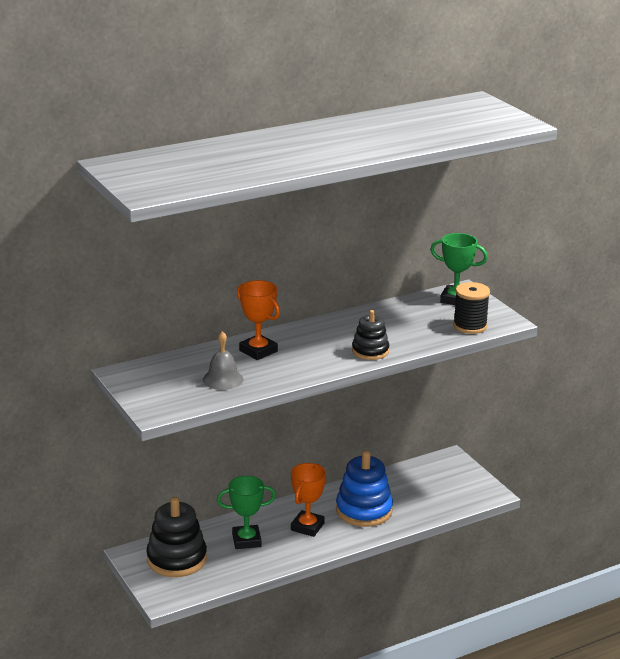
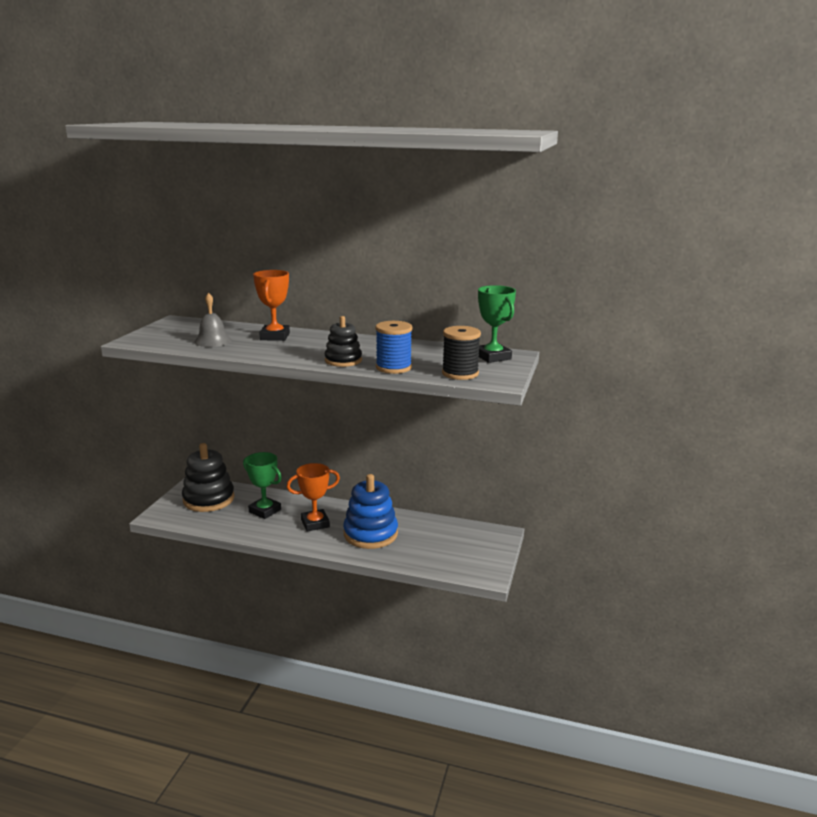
camera: 45 degrees right, 5 degrees down
(418, 341) = (393, 367): none -> blue spool

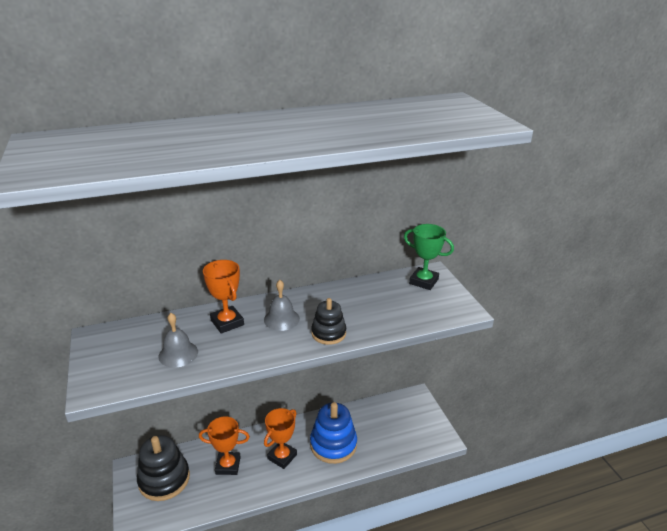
camera: 35 degrees left, 10 degrees up
(265, 511) = (228, 465): green trophy -> orange trophy
(319, 345) = (281, 319): none -> grey bell
(393, 367) = (377, 326): blue spool -> none
(460, 373) = (430, 313): black spool -> none

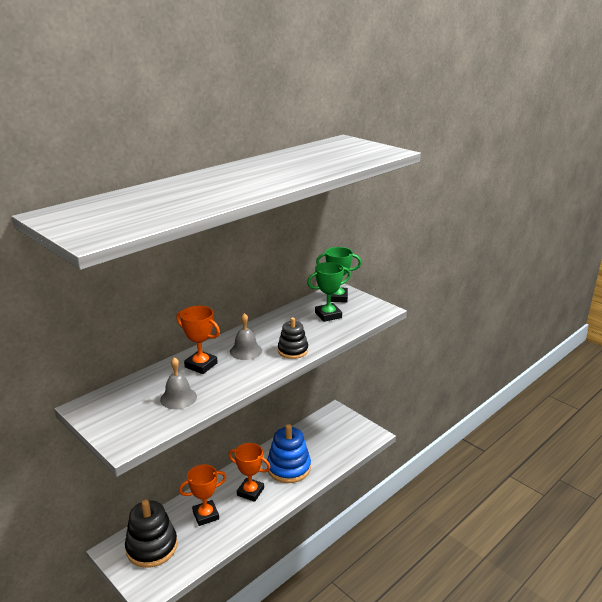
camera: 25 degrees left, 5 degrees down
(282, 457) = (250, 492): orange trophy -> orange trophy turned 75 degrees counterclockwise
(398, 300) = (328, 315): none -> green trophy

